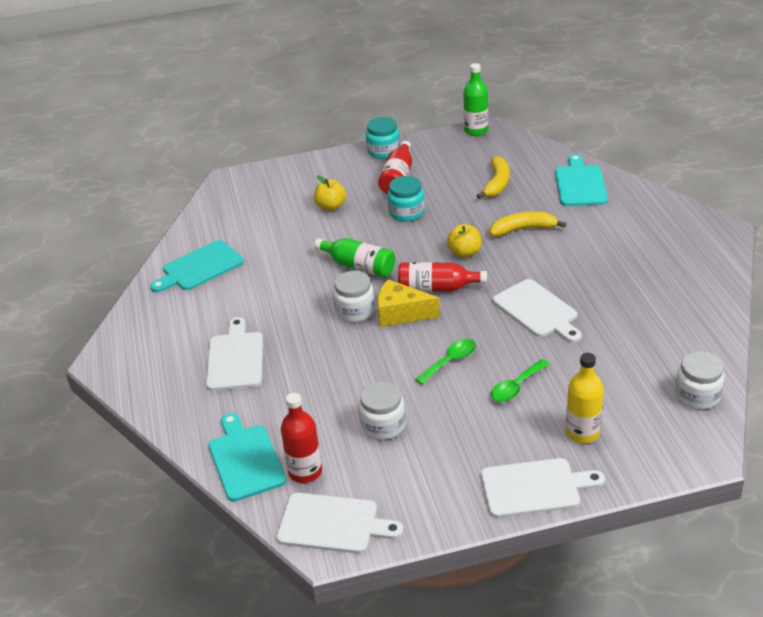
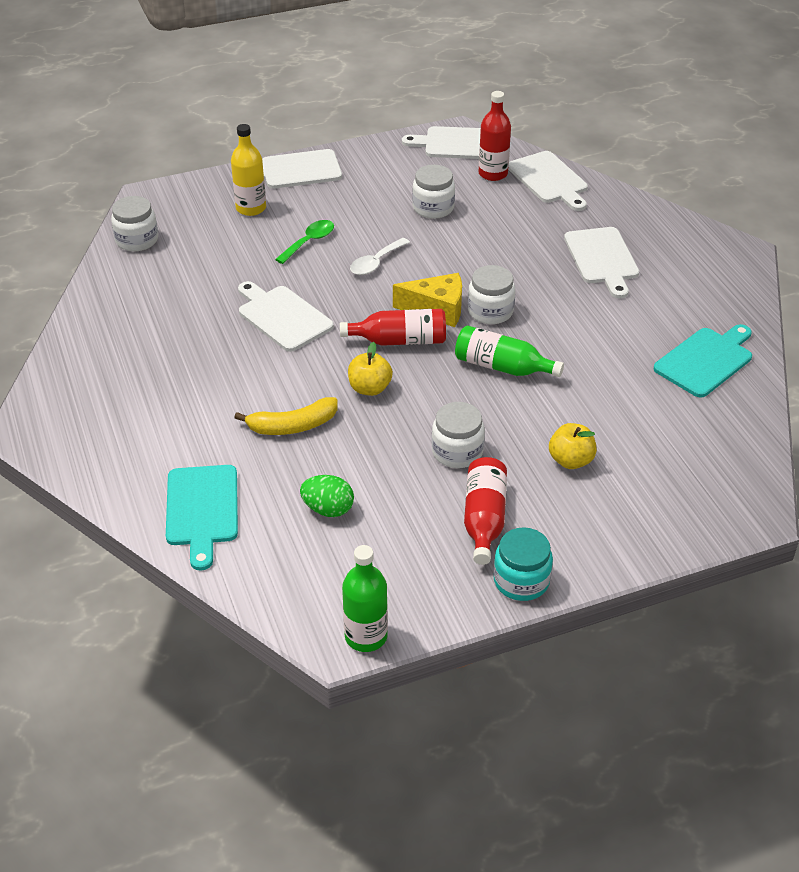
camera: 170 degrees right, 5 degrees up
(245, 459) = (549, 180): turquoise cutting board -> white cutting board
(406, 212) = (457, 452): turquoise jar -> white jar
(450, 361) = (376, 263): green spoon -> white spoon
(497, 183) = (328, 509): yellow banana -> green egg

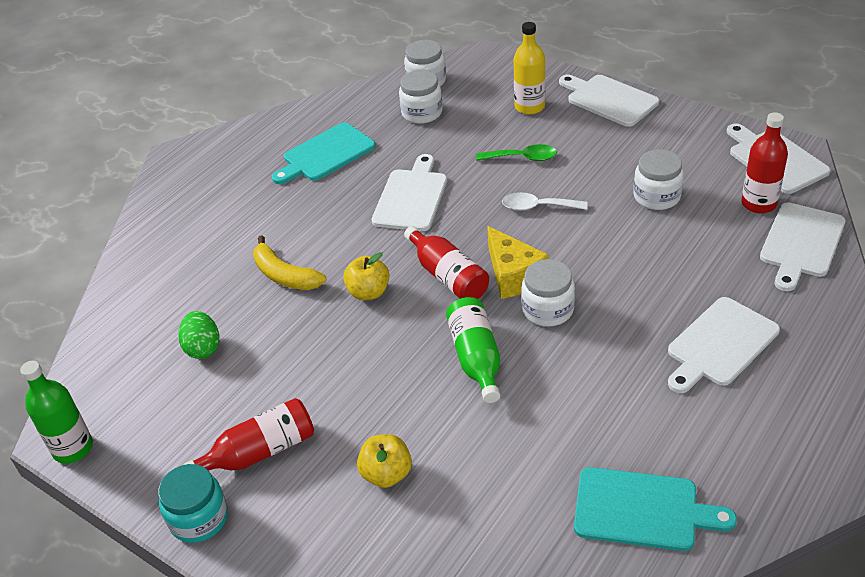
camera: 60 degrees right, 0 degrees up
(202, 510) = (154, 282): turquoise cutting board -> turquoise cutting board (325, 154)
(457, 452) = (334, 388): white jar -> white jar (422, 113)

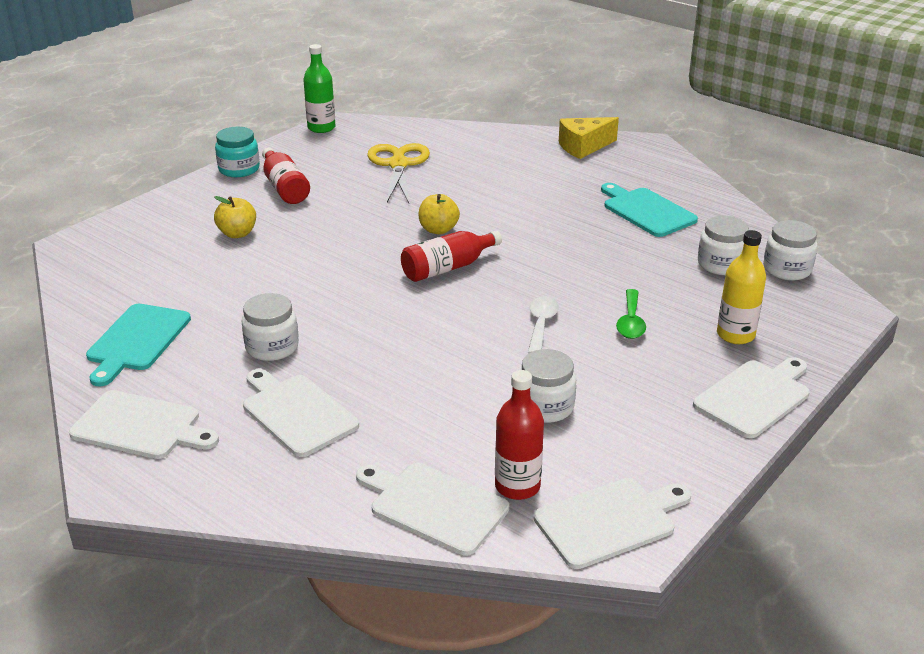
camera: 90 degrees right, 10 degrees down
(203, 348) = (398, 164): green egg -> yellow scissors
(285, 275) = (472, 194): yellow banana -> none
(411, 197) = (569, 254): white cutting board -> white cutting board (141, 426)
(476, 358) = (338, 276): green bottle -> none
(513, 275) = (438, 302): yellow cheese -> yellow cheese (583, 147)
(547, 309) = (384, 317): white jar -> white jar (272, 347)

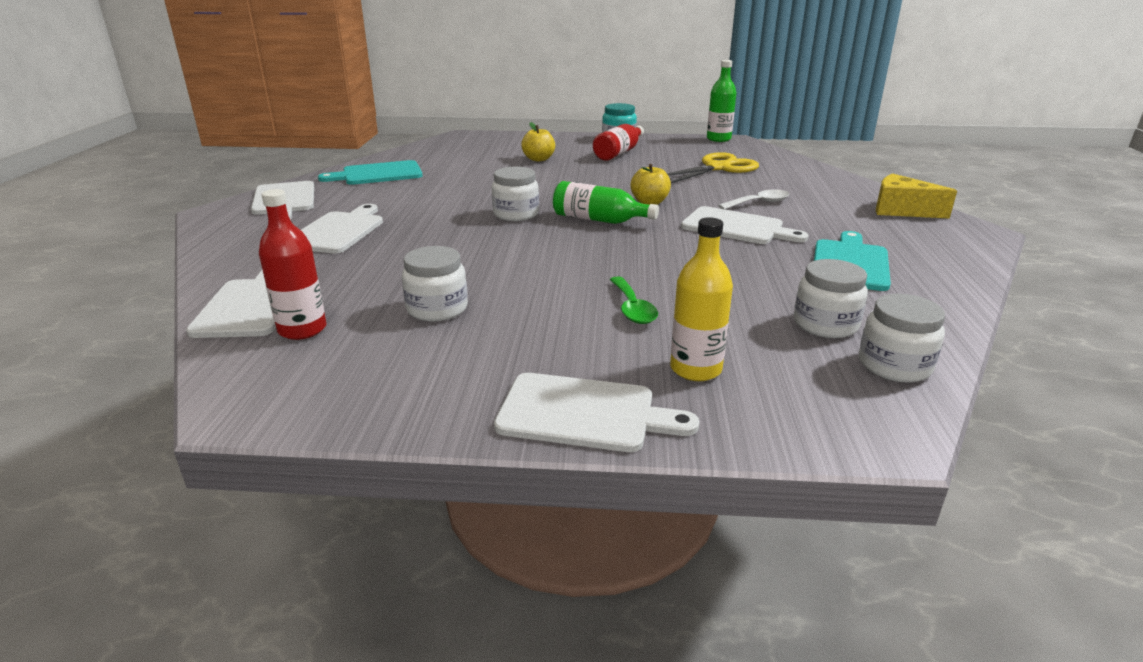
camera: 55 degrees right, 5 degrees down
(272, 347) = (412, 203): white jar -> white jar (516, 214)
(447, 268) = (599, 220): red bottle -> green bottle
(541, 324) = (567, 273): white spoon -> white spoon (759, 203)
(609, 521) = (275, 387): white cutting board -> white cutting board (736, 227)
(631, 322) = (632, 308): green spoon -> green spoon turned 75 degrees counterclockwise

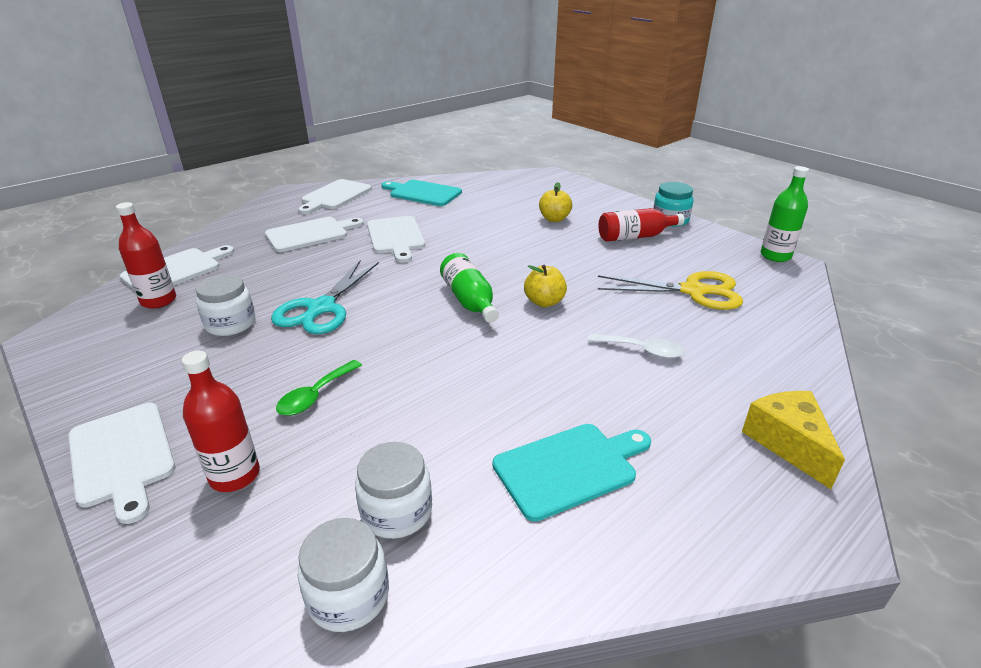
camera: 45 degrees right, 5 degrees up
(495, 267) = (321, 308): none -> turquoise scissors
(516, 214) = (428, 267): white jar -> none
(695, 369) = (235, 475): yellow bottle -> red bottle
(736, 227) = (558, 366): white cutting board -> white cutting board (396, 237)

